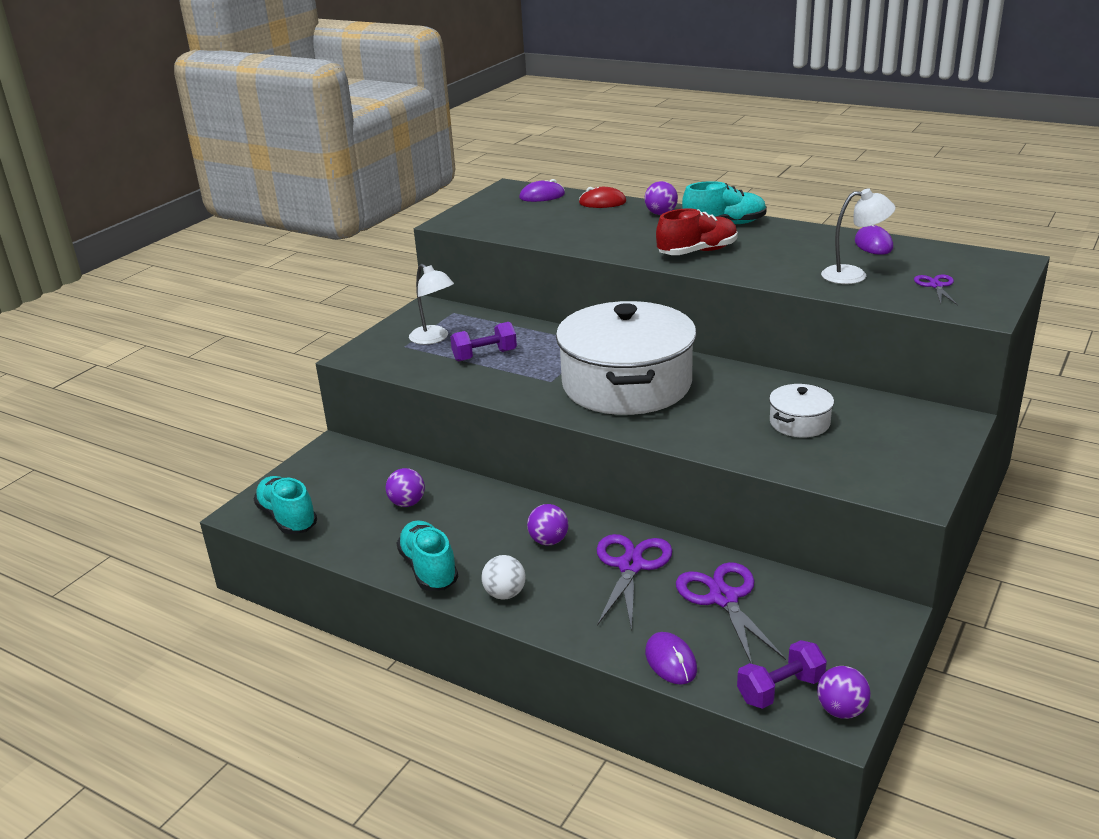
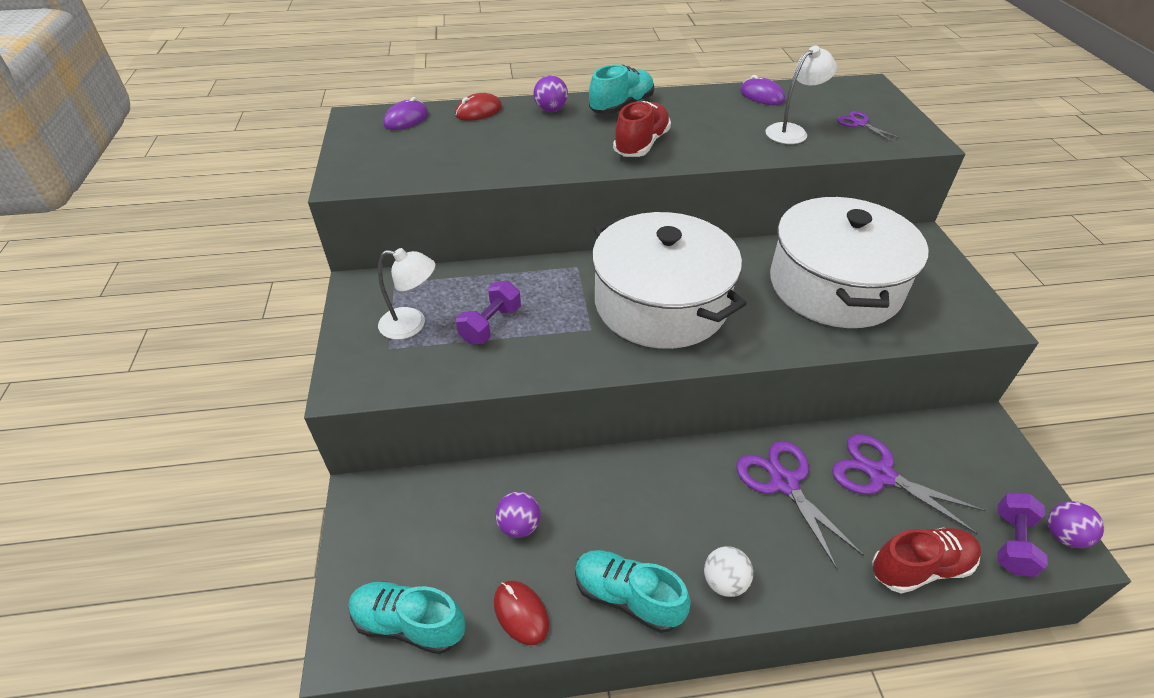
camera: 40 degrees left, 15 degrees up
(355, 544) = (521, 613): none -> red mouse
(548, 541) = (693, 495): purple ball -> none
(670, 661) = (920, 567): purple mouse -> red shoe
(799, 423) = (834, 286): white pot -> white pot, size x2.35

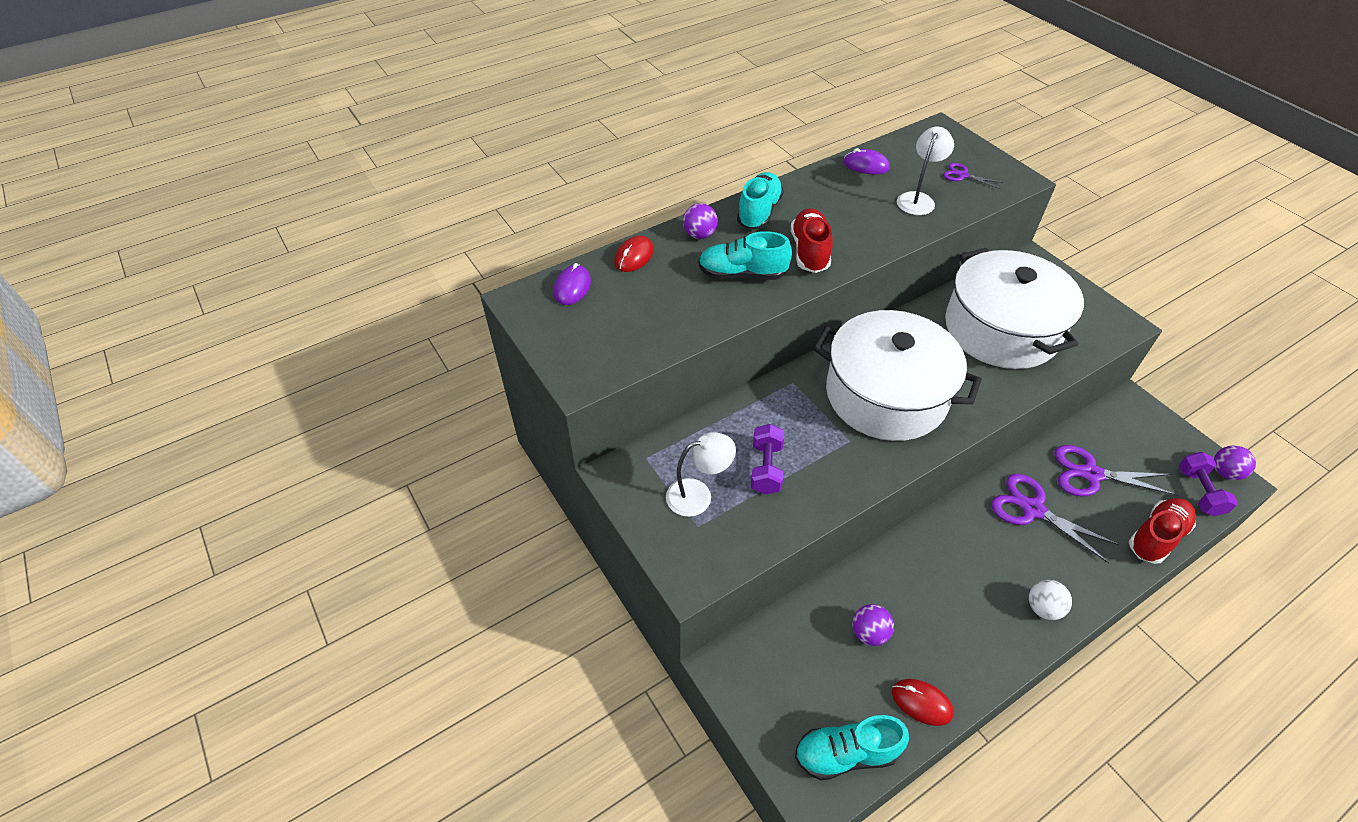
camera: 25 degrees left, 5 degrees up
(627, 597) = (986, 652): turquoise shoe -> turquoise shoe (742, 274)

